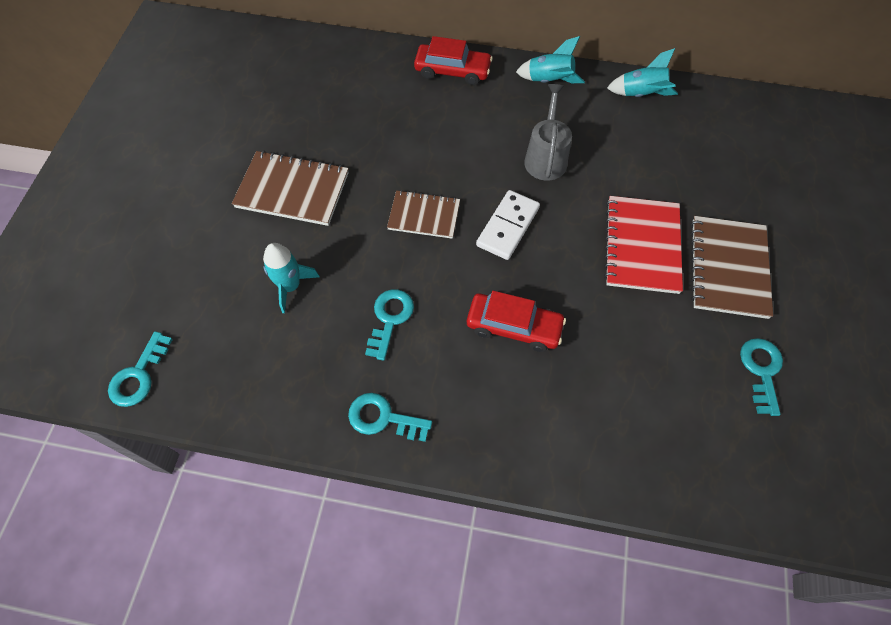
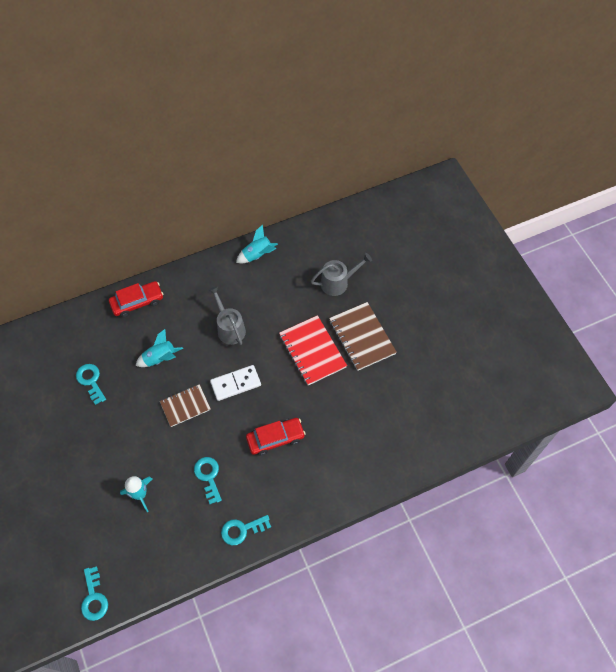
camera: 35 degrees left, 0 degrees up
(292, 190) = (97, 438): brown notebook -> none
(507, 226) = (235, 383): white domino -> white domino turned 75 degrees clockwise
(549, 81) = (200, 276): turquoise rocket -> turquoise rocket (160, 358)
(734, 181) = (338, 282): none -> grey watering can
(761, 370) = (406, 384): turquoise key -> turquoise key (91, 381)

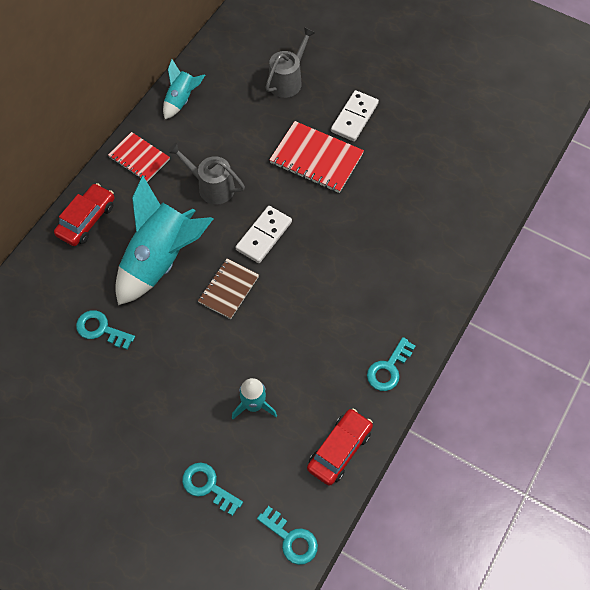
camera: 35 degrees left, 0 degrees up
(160, 358) = (161, 260): turquoise rocket -> turquoise rocket, size x1.96
(200, 280) = (139, 158): none -> red notebook
(208, 476) = (311, 341): turquoise key -> turquoise key (208, 486)
(275, 438) = (349, 262): red car -> red car (339, 450)
(362, 337) = (354, 117): brown notebook -> white domino

